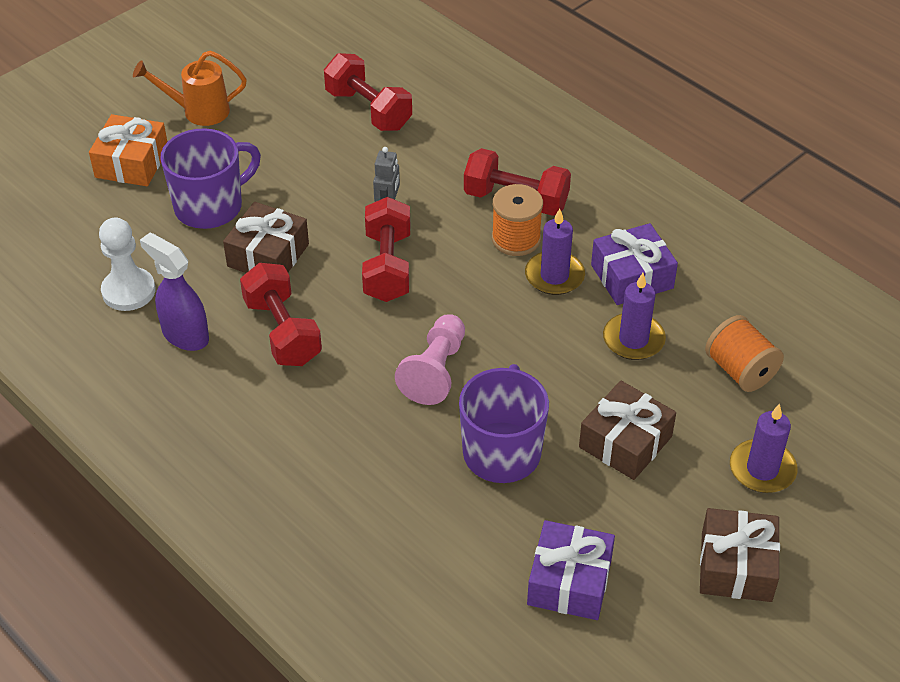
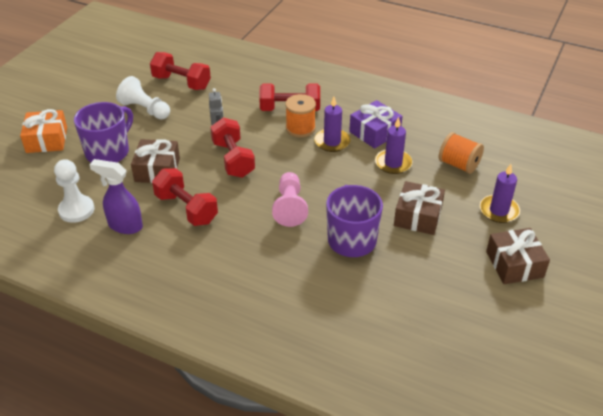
camera: 20 degrees left, 5 degrees down
(199, 111) = (78, 104): orange watering can -> none
(293, 145) = (145, 109): none -> white pawn
(569, 581) = (428, 299): purple gift -> none

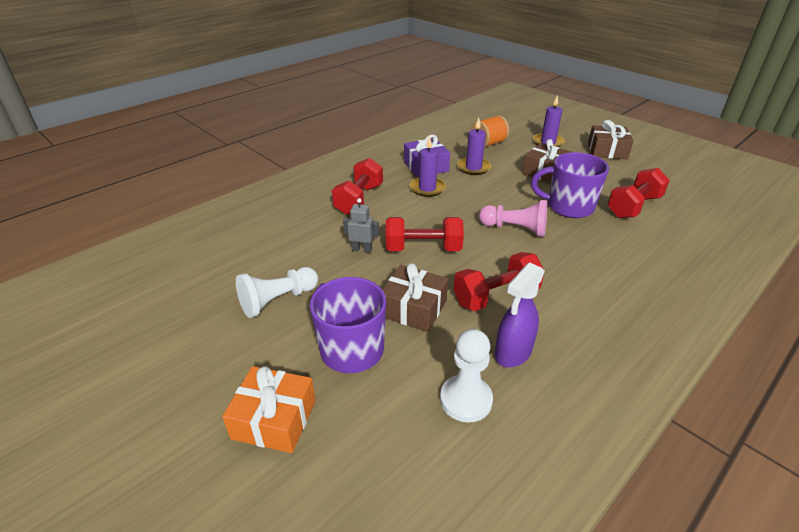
camera: 70 degrees left, 5 degrees down
(181, 82) = (245, 261): red dumbbell -> red dumbbell (633, 207)
(300, 128) = (395, 200): orange spool -> none

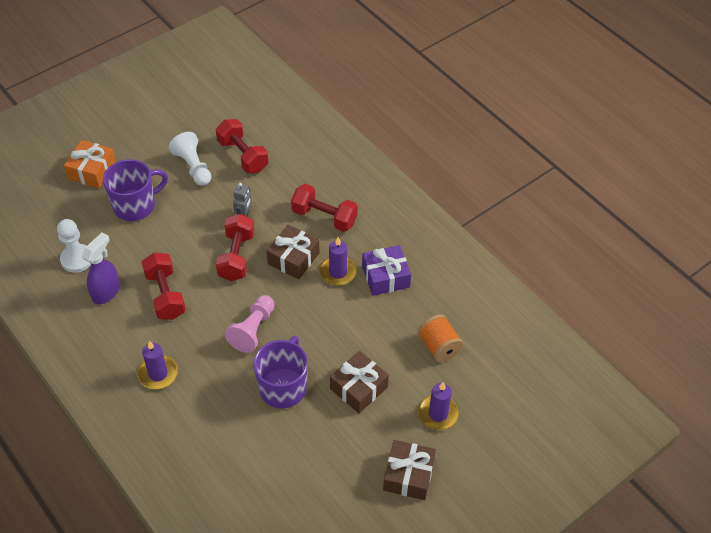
camera: 95 degrees right, 15 degrees up
(413, 308) = (165, 242): brown gift -> brown gift (293, 258)
(473, 168) = (378, 320): purple candle -> purple candle (158, 374)
(512, 353) = (106, 292): purple spray bottle -> purple spray bottle turned 75 degrees clockwise
(633, 207) = (273, 448): red dumbbell -> red dumbbell (243, 156)

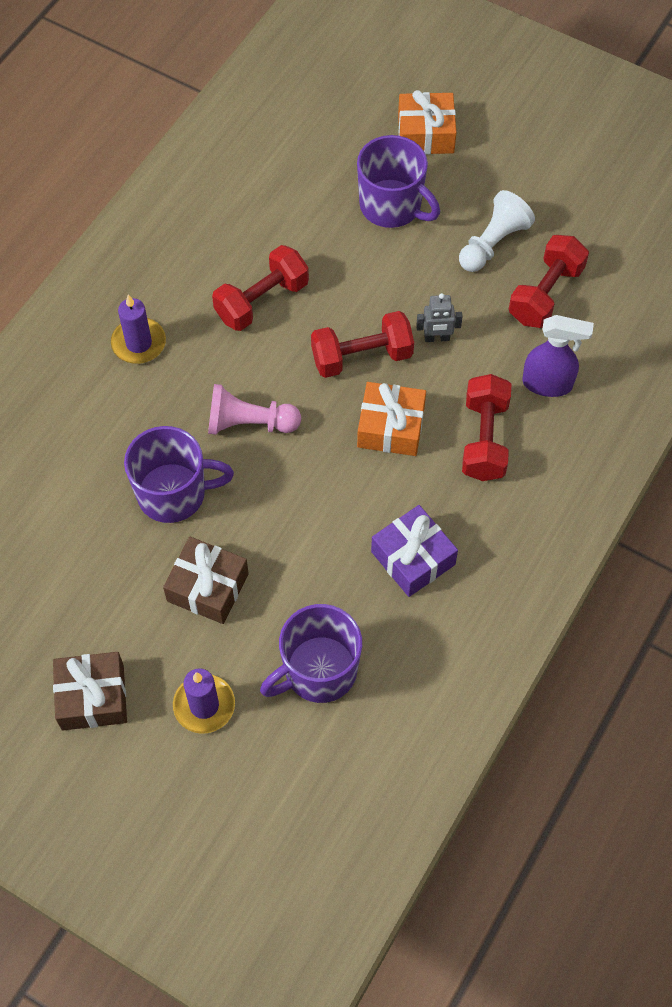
camera: 70 degrees right, 10 degrees up
(77, 259) = (275, 182): white pawn -> none
(106, 292) = (238, 235): purple spray bottle -> purple spray bottle (548, 384)
(293, 258) = (391, 427): brown gift -> orange gift
(338, 272) = (392, 492): purple candle -> none
(439, 347) = (318, 671): orange spool -> purple mug

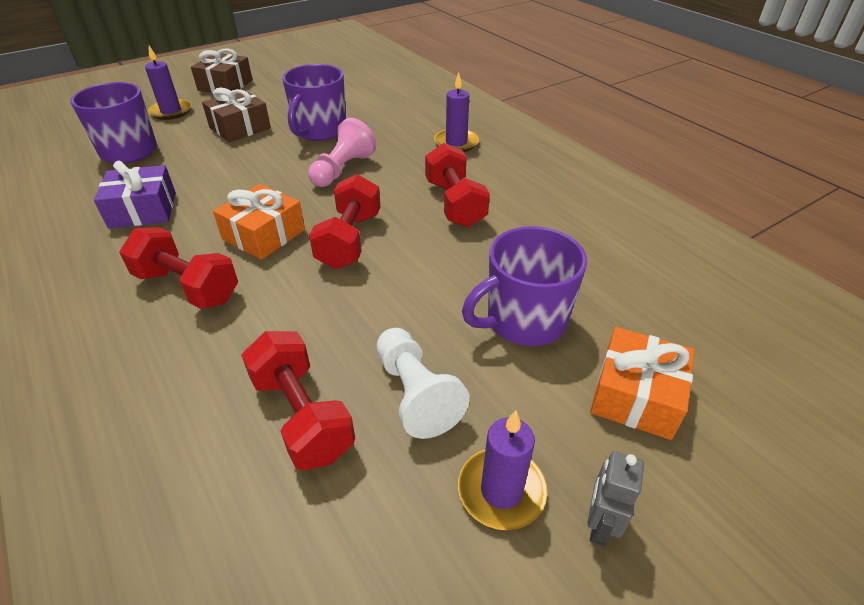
camera: 115 degrees right, 20 degrees down
(437, 338) = (326, 295): grey robot -> grey robot (599, 524)
(531, 180) = (501, 491): none -> purple candle
(548, 384) = (189, 362): purple spray bottle -> none

